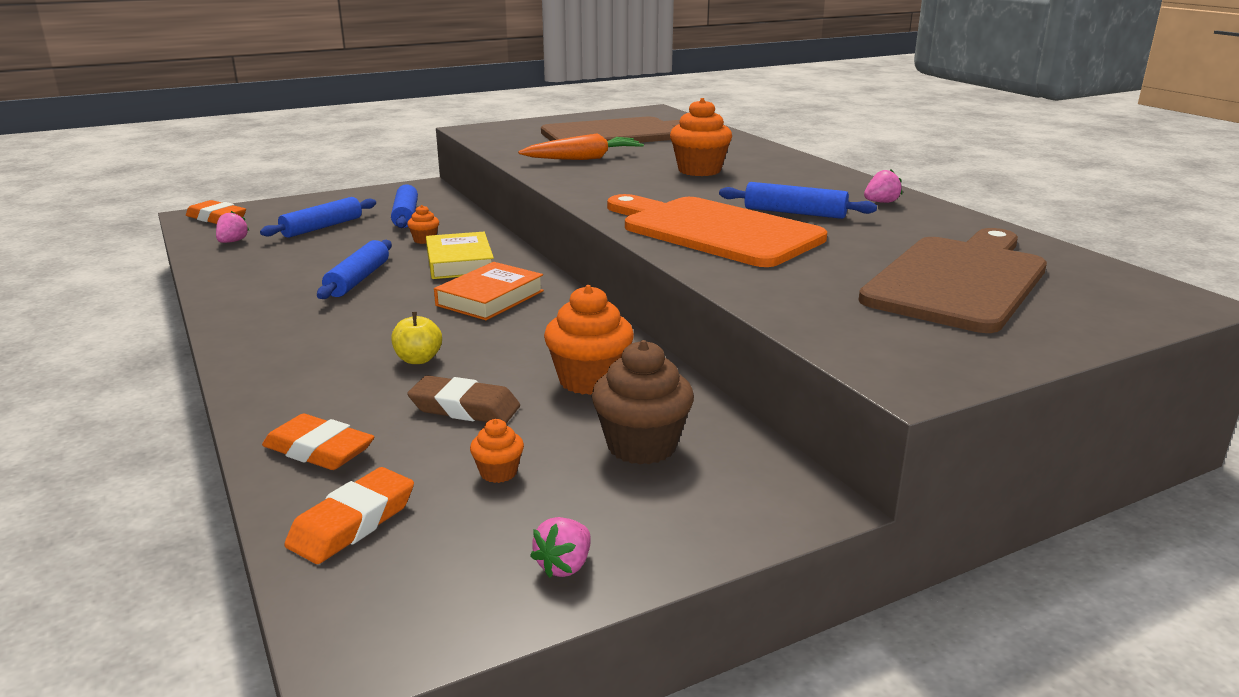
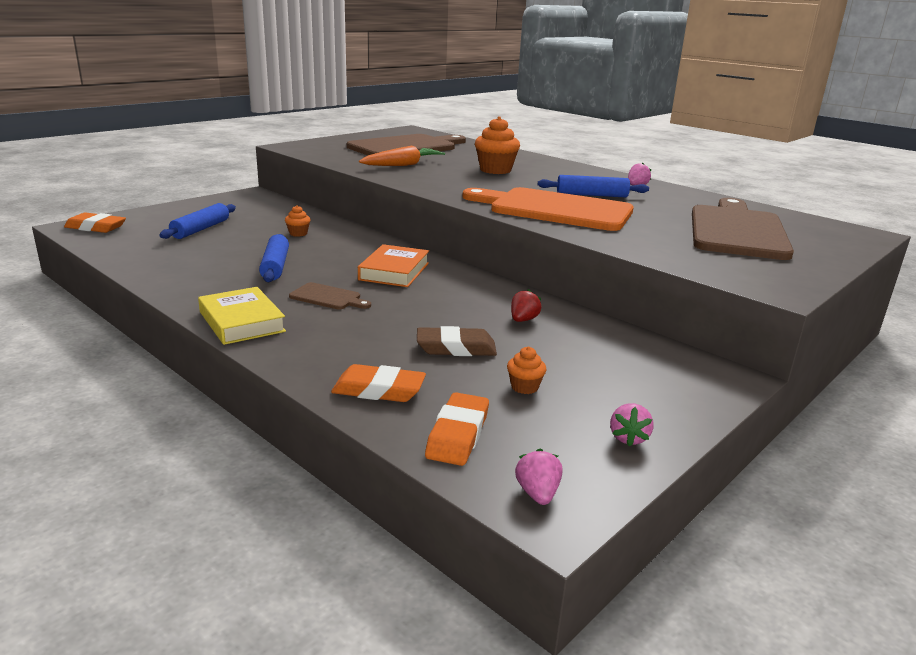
camera: 20 degrees left, 0 degrees up
(232, 242) = (132, 245): pink strawberry -> pink strawberry (537, 493)
(378, 324) = (328, 297): none -> brown cutting board
(405, 215) = (262, 216): blue rolling pin -> none
(418, 359) = (386, 319): yellow apple -> none
(460, 262) = (344, 248): yellow book -> yellow book (242, 322)
(589, 380) = (523, 320): orange cupcake -> red strawberry
(642, 446) = (600, 357): brown cupcake -> none

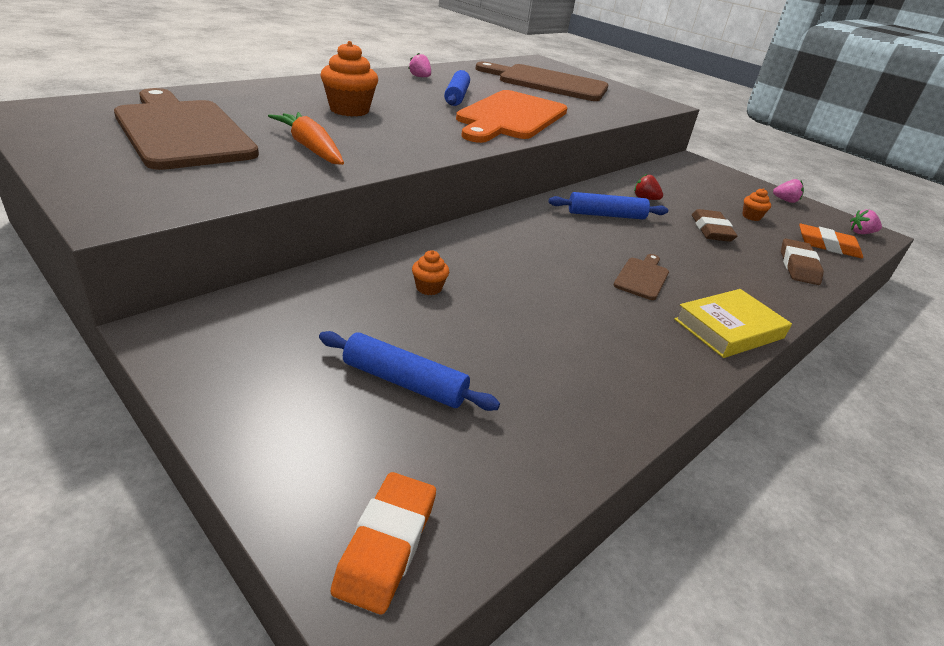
camera: 90 degrees left, 10 degrees up
(275, 266) = (563, 307): blue rolling pin -> blue rolling pin (606, 215)
(378, 390) = (798, 266): orange eraser -> brown eraser
(394, 271) = (557, 236): orange book -> none

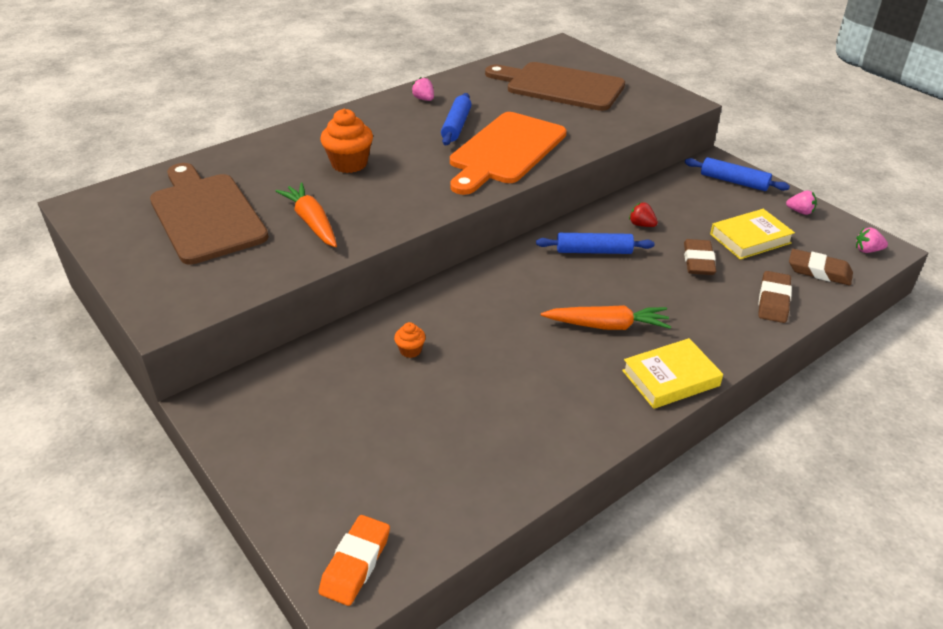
camera: 10 degrees right, 5 degrees up
(404, 382) = (381, 441): blue rolling pin -> blue rolling pin (734, 181)
(642, 277) = (607, 325): brown cutting board -> orange carrot
(751, 216) = (750, 239): orange cupcake -> yellow book
(827, 246) = (819, 271): orange eraser -> brown eraser

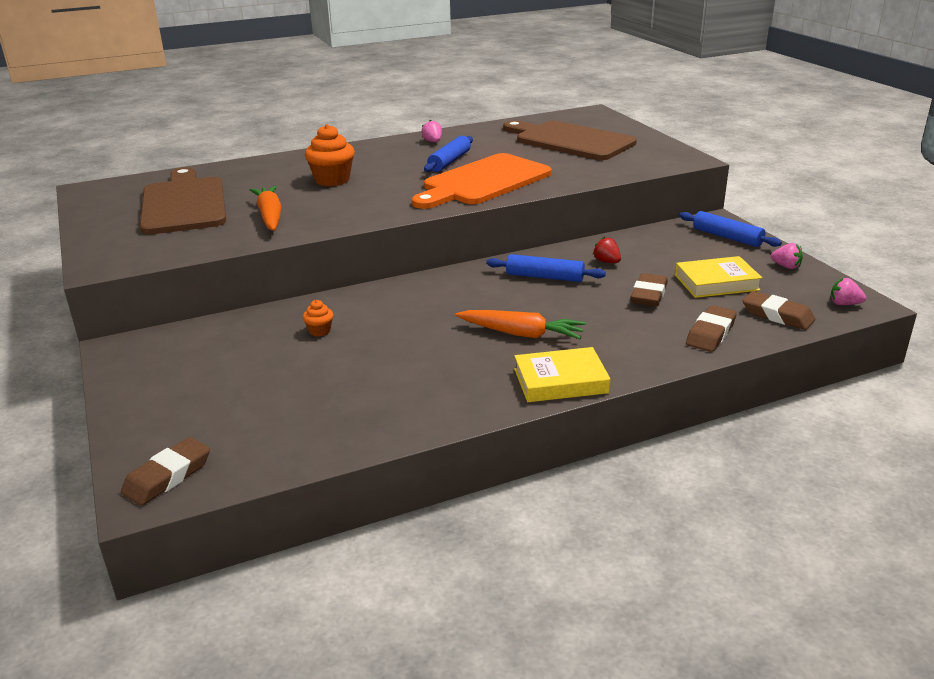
camera: 15 degrees right, 10 degrees down
(356, 563) = (168, 477): orange eraser -> brown eraser

